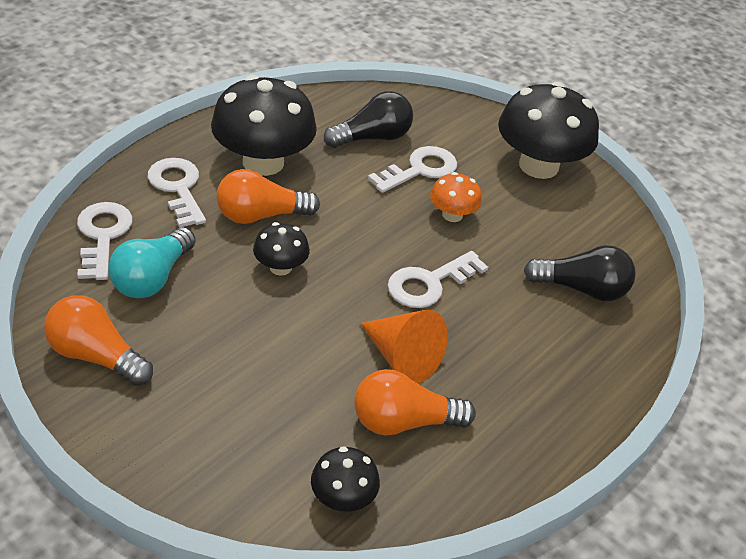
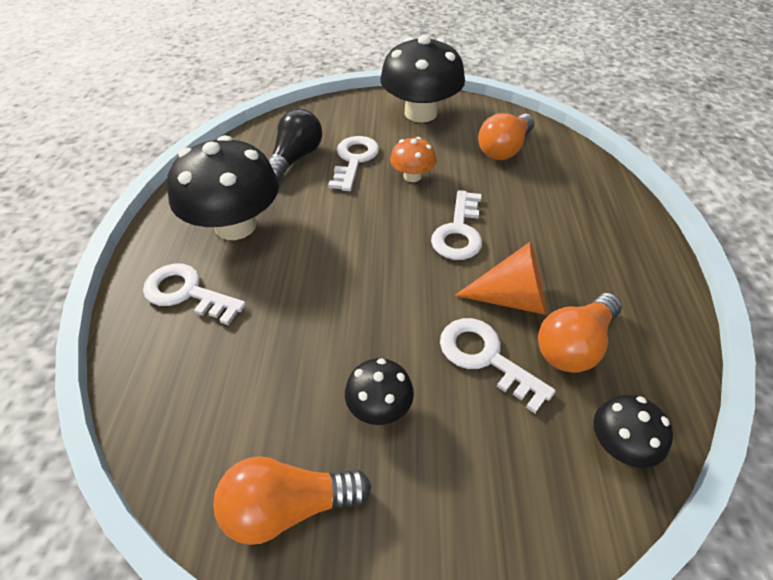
camera: 35 degrees left, 5 degrees up
(103, 236) = (164, 384): white key -> white key (485, 357)
(152, 278) = (254, 387): turquoise light bulb -> none
(261, 215) = (283, 267): orange light bulb -> orange light bulb (504, 149)
(280, 267) = (347, 296): black mushroom -> black mushroom (379, 407)
(582, 289) = (543, 171): black light bulb -> none

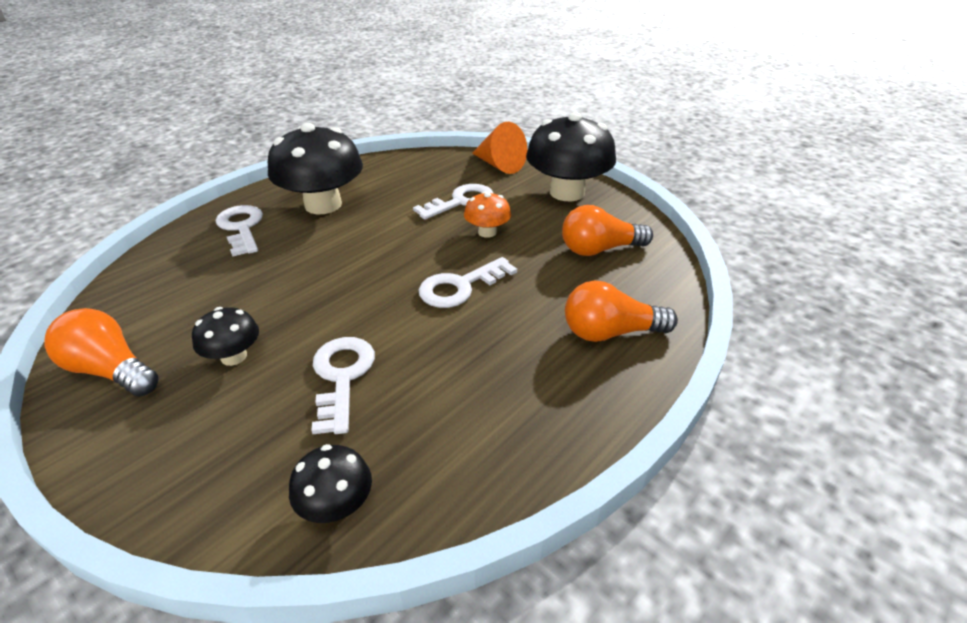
camera: 40 degrees right, 10 degrees down
(295, 158) = (422, 182): black light bulb -> none
(512, 298) = (425, 353): orange cone -> orange cone (499, 165)
(574, 345) = (418, 416): orange light bulb -> orange light bulb (610, 332)

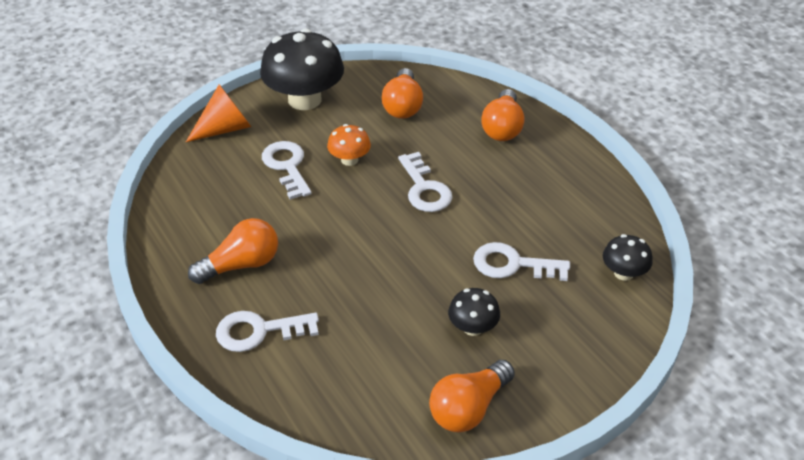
camera: 75 degrees left, 5 degrees up
(323, 205) = (241, 265): black mushroom -> orange light bulb

